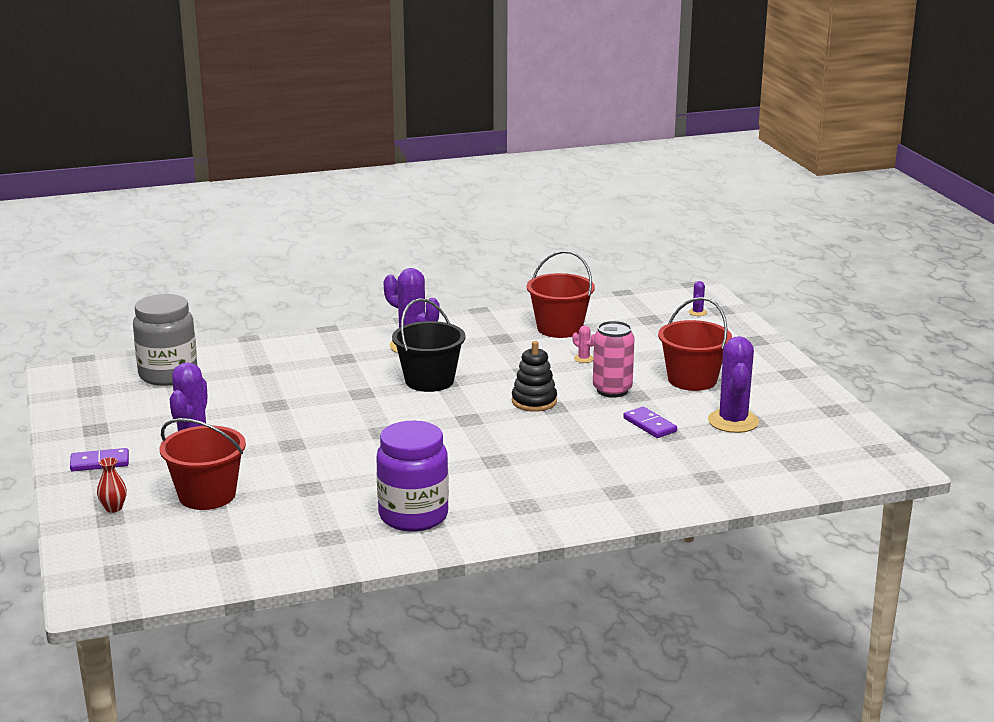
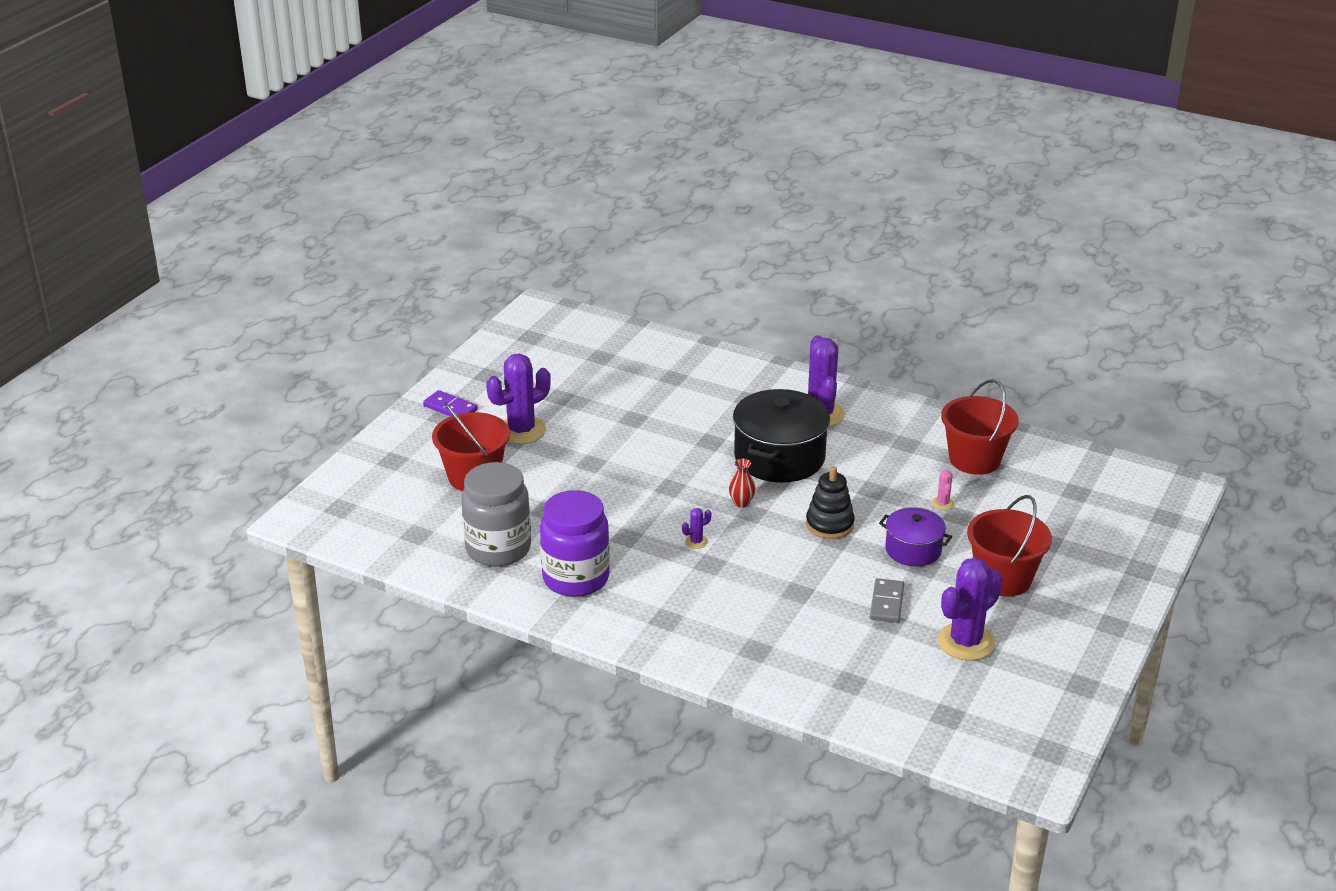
camera: 45 degrees right, 10 degrees up
(113, 508) = (405, 453): red vase -> red vase (741, 503)
(168, 375) = (601, 349): grey jar -> grey jar (498, 549)
(429, 381) = (779, 457): black bucket -> black pot
(612, 390) = (913, 550): pink can -> purple pot
(650, 425) = (887, 603): purple domino -> grey domino
(697, 312) = (1136, 508): purple cactus -> purple cactus (696, 542)

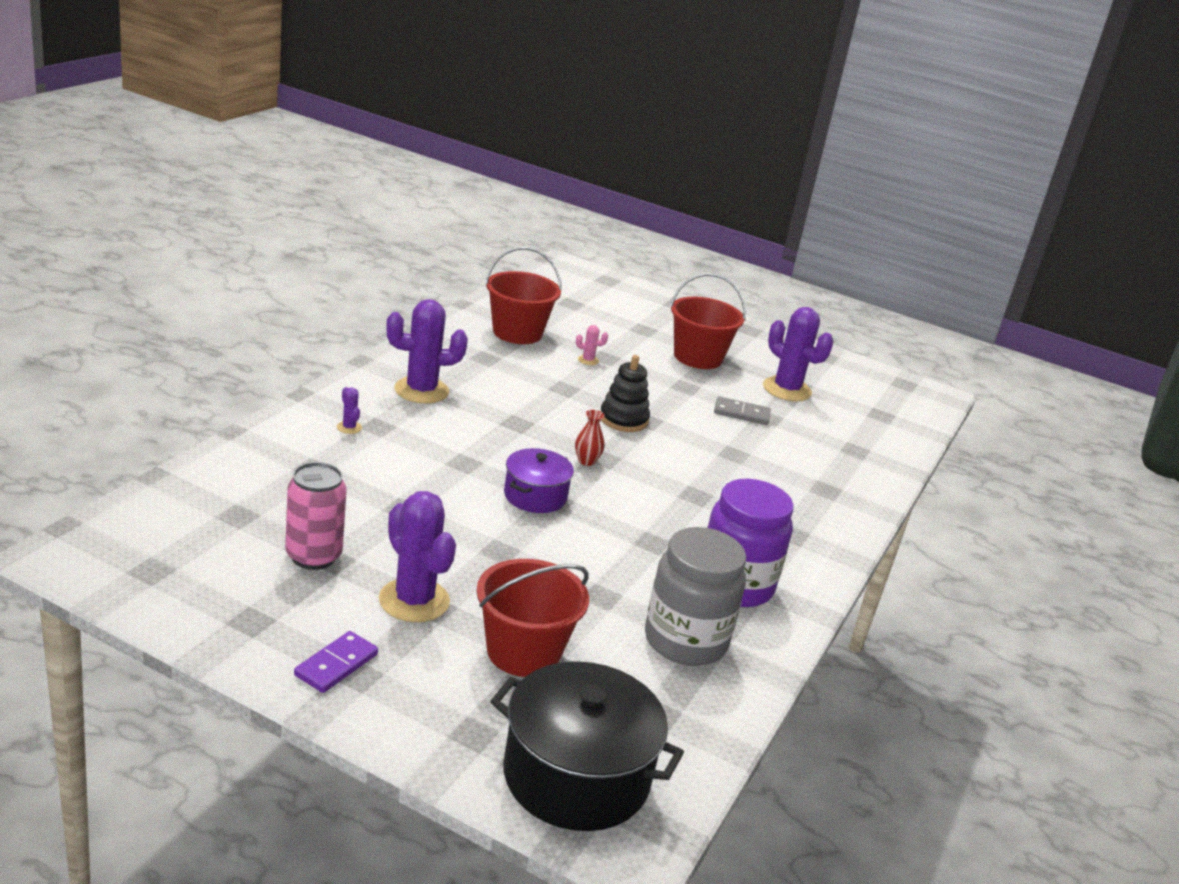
camera: 95 degrees left, 5 degrees down
(561, 389) = (313, 556): none -> pink can
(696, 542) = (658, 498): purple cactus -> purple cactus (349, 427)
(779, 457) = (502, 426): black pot -> black pot (576, 776)
(913, 550) = (661, 387): purple pot -> purple pot (535, 496)

